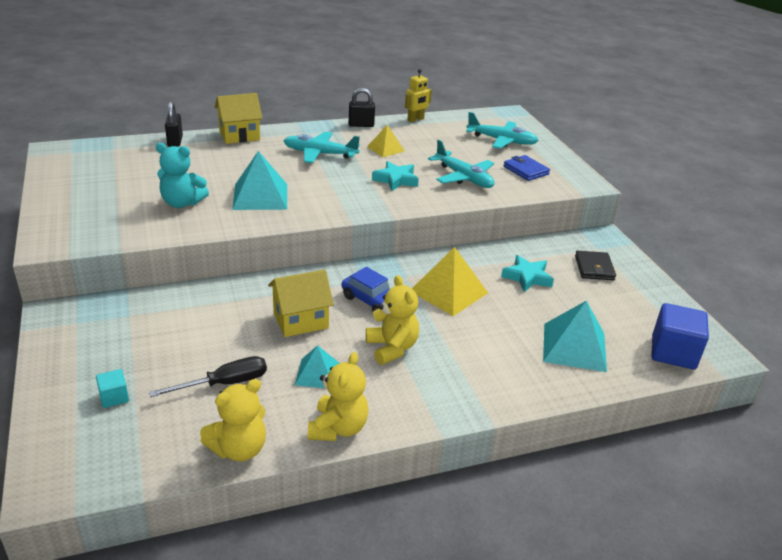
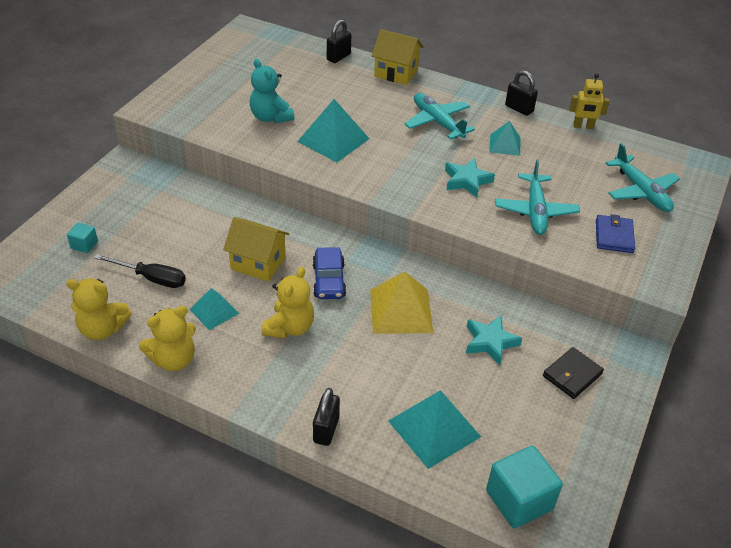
camera: 45 degrees right, 10 degrees up
(385, 149) = (505, 144): yellow pyramid -> turquoise pyramid
(517, 394) = (326, 429): none -> black padlock
(673, 352) = (519, 500): blue cube -> turquoise cube

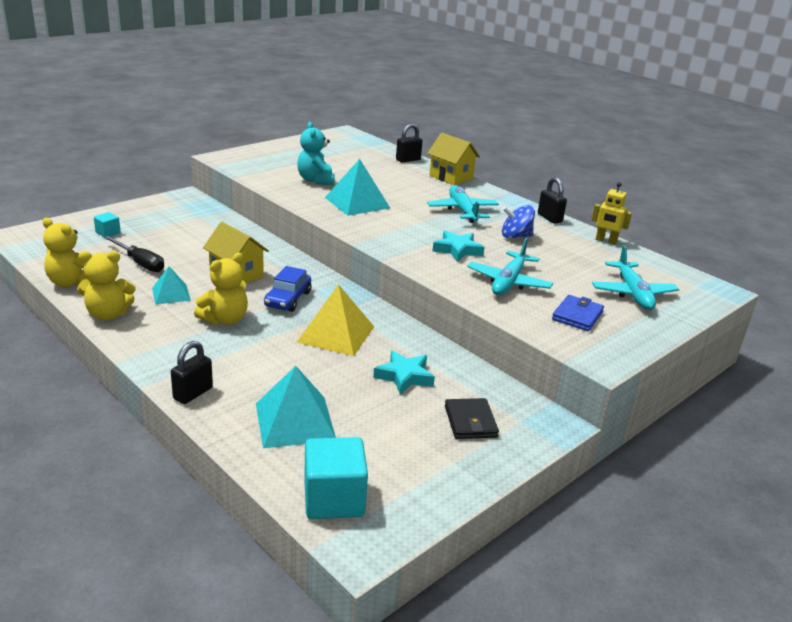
camera: 20 degrees right, 15 degrees down
(505, 144) = (515, 236): turquoise pyramid -> blue spinning top
(572, 375) = (470, 421): black wallet -> black wallet turned 75 degrees counterclockwise

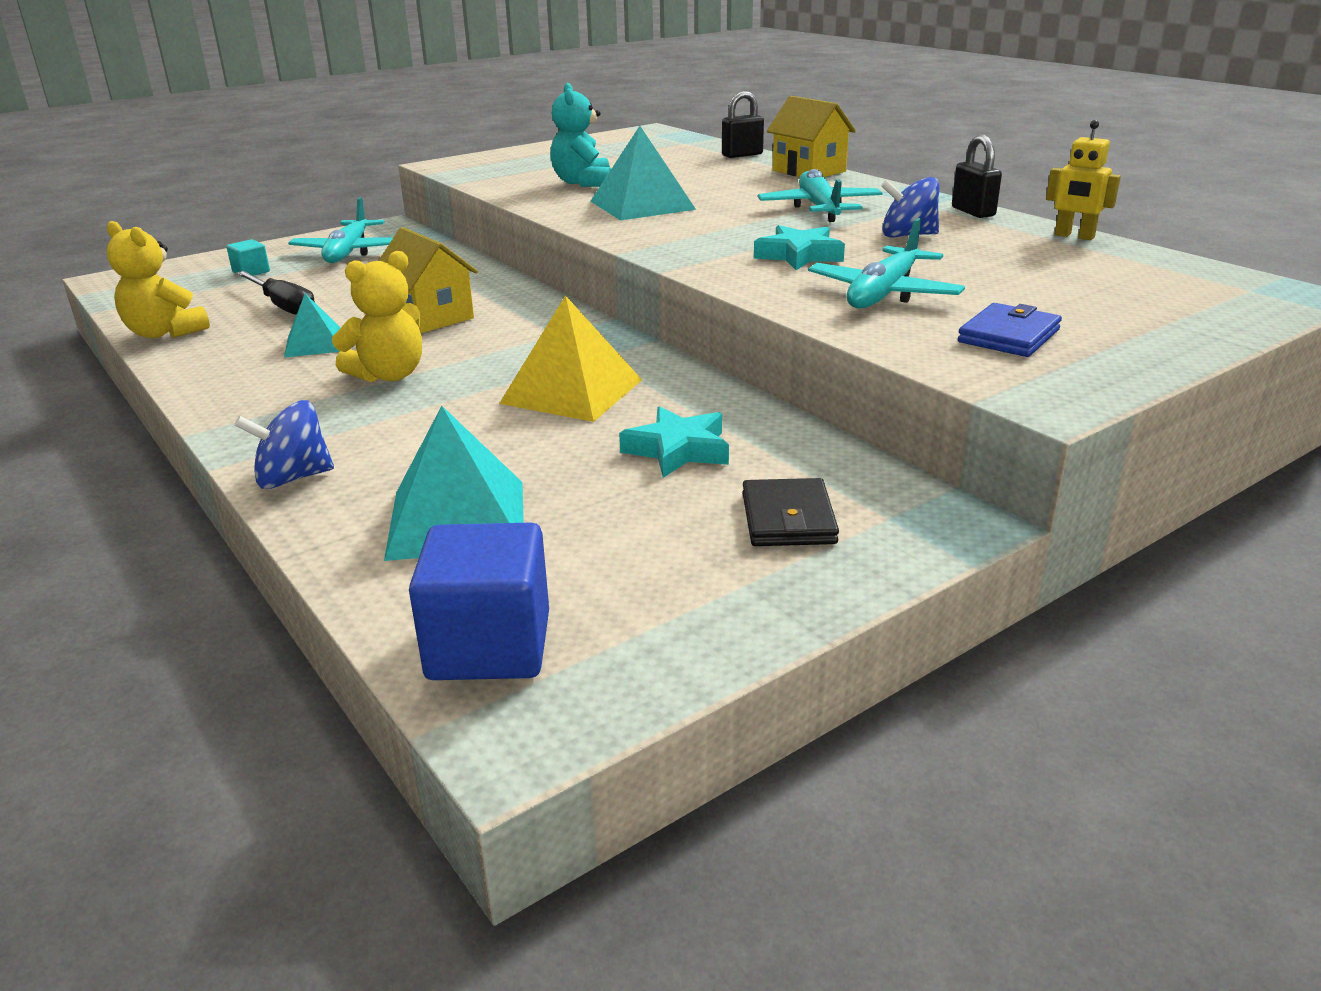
camera: 10 degrees right, 0 degrees up
(108, 314) = (202, 372): yellow teddy bear -> none
(193, 393) = (293, 478): black padlock -> blue spinning top
(288, 299) = (504, 346): blue car -> none
(334, 499) = (489, 646): turquoise cube -> blue cube
(633, 293) = (1121, 303): turquoise plane -> turquoise plane (349, 252)

